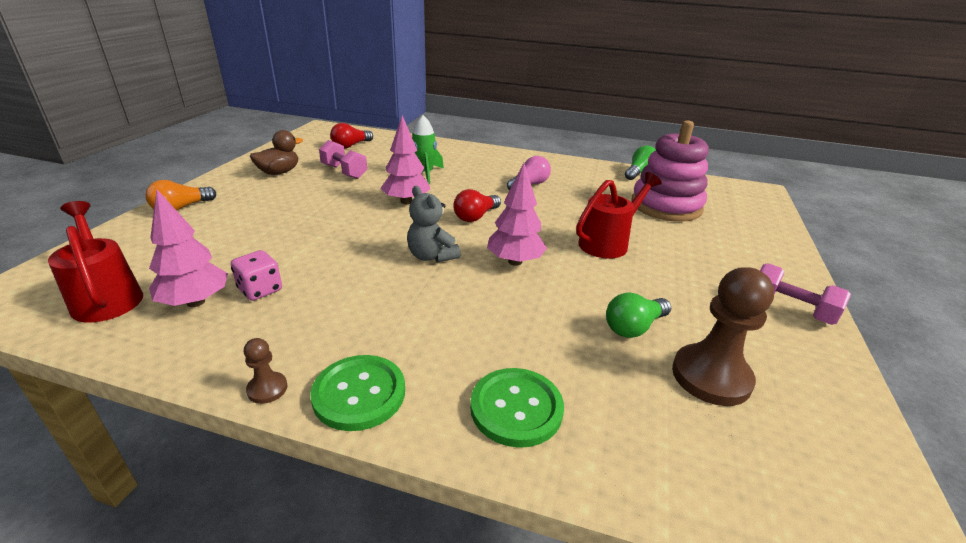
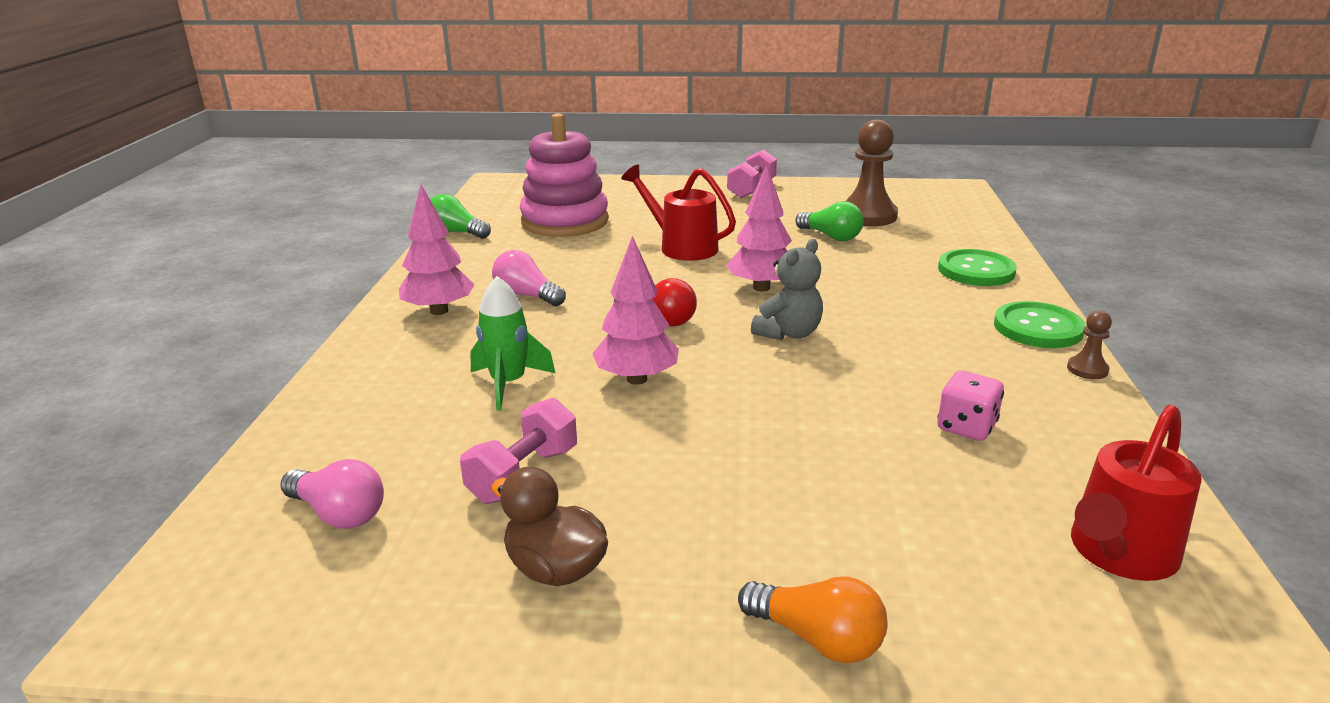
camera: 100 degrees left, 5 degrees down
(195, 302) = (1039, 466): pink tree -> pink tree (439, 311)
(351, 145) = (339, 514): red light bulb -> pink light bulb

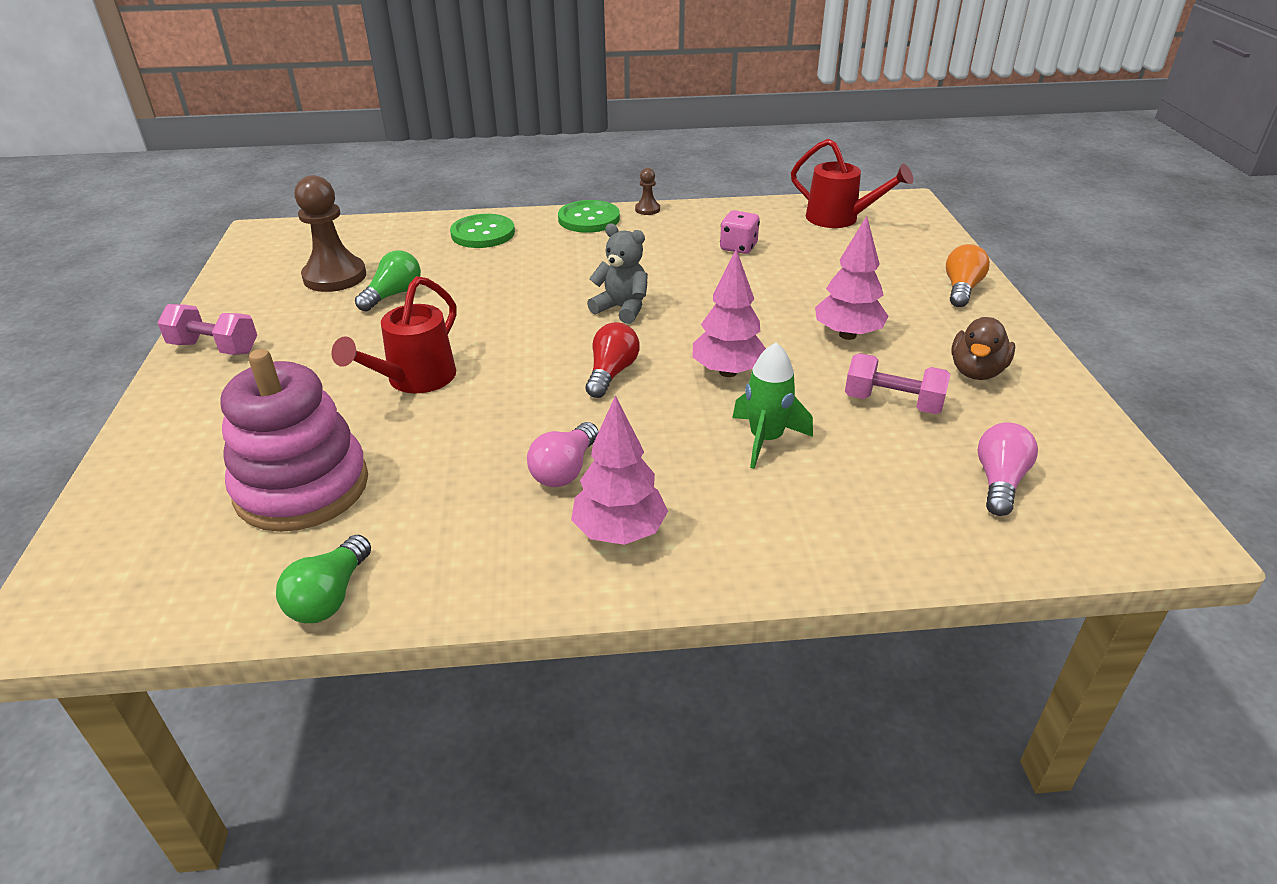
camera: 100 degrees left, 10 degrees up
(761, 287) = (527, 325): pink tree -> pink tree (847, 335)

